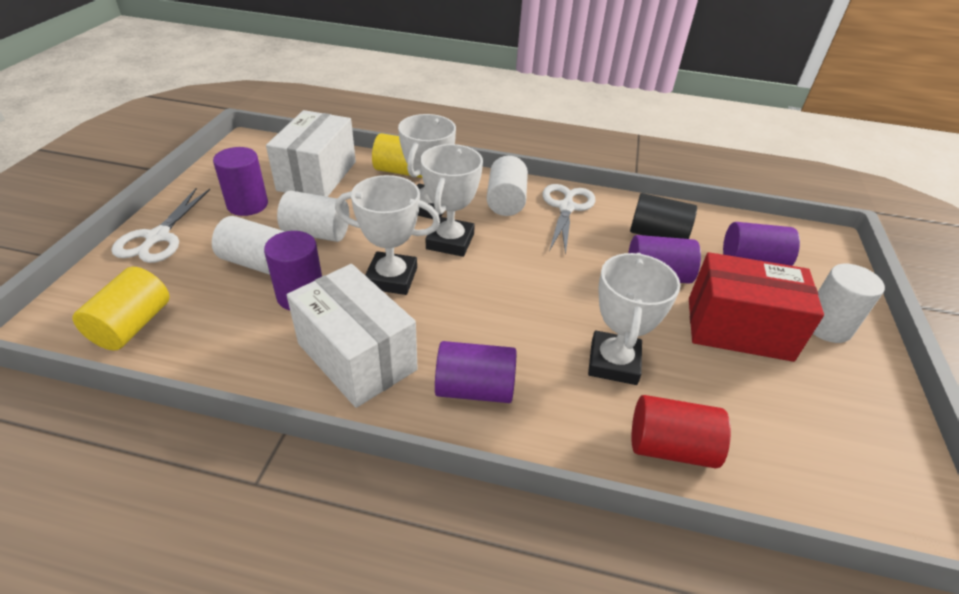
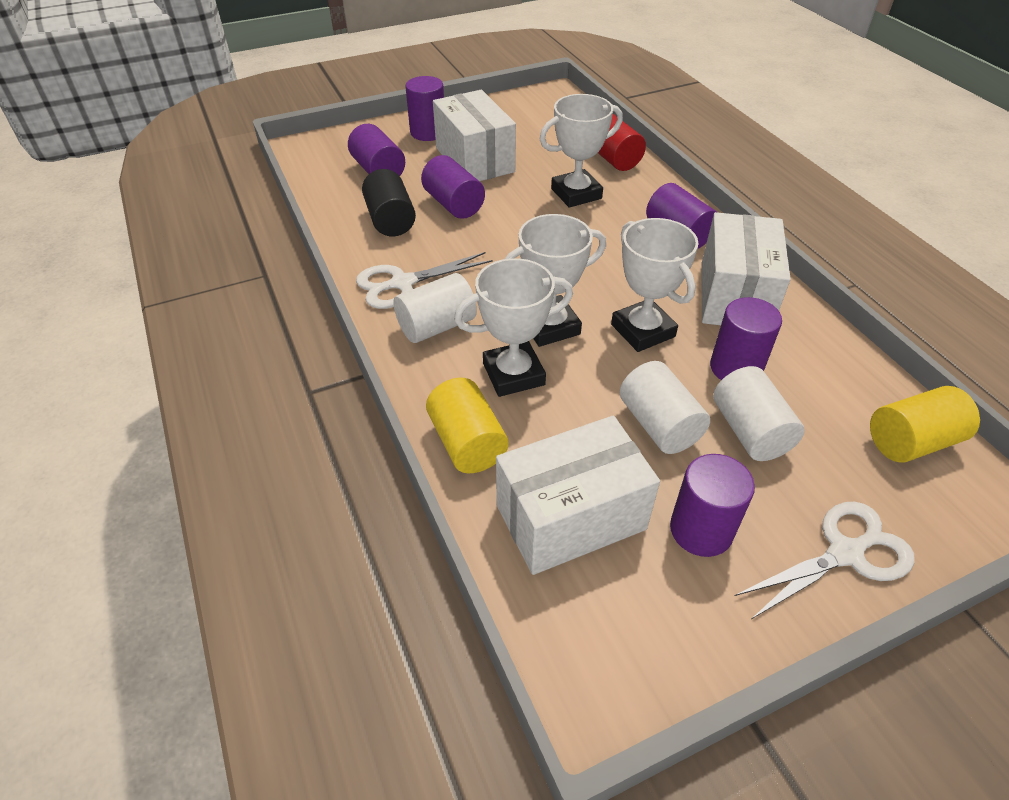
camera: 125 degrees left, 5 degrees up
(738, 329) = (474, 160): red box -> white box
(826, 326) = (428, 132): white cylinder -> purple cylinder

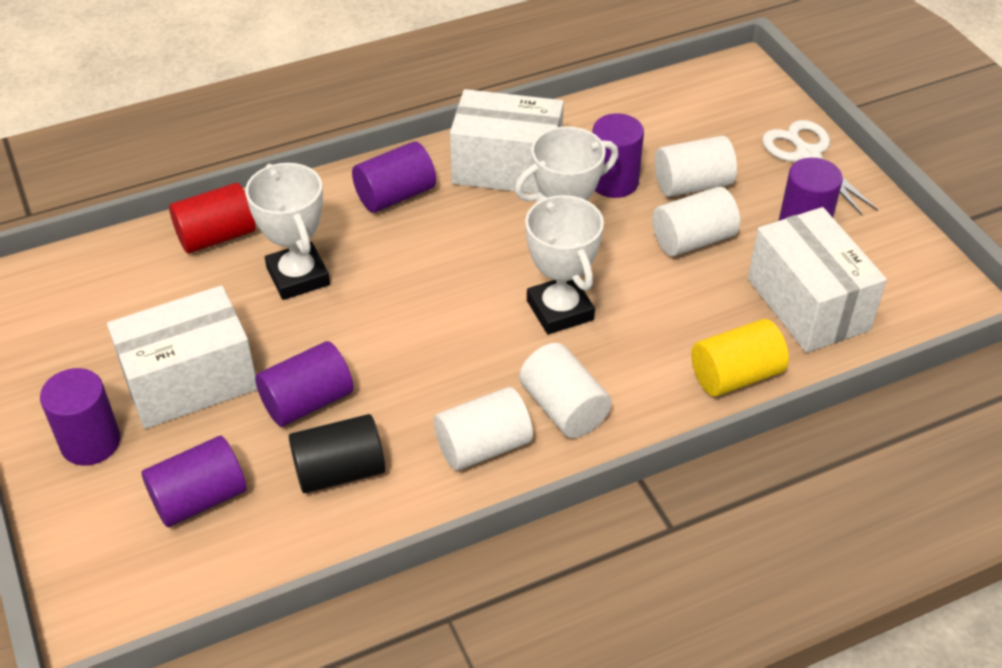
camera: 90 degrees left, 0 degrees up
(402, 283) = (483, 446): white scissors -> white cylinder
(513, 374) = (637, 340): white trophy -> none
(911, 442) = (691, 98): yellow cylinder -> none

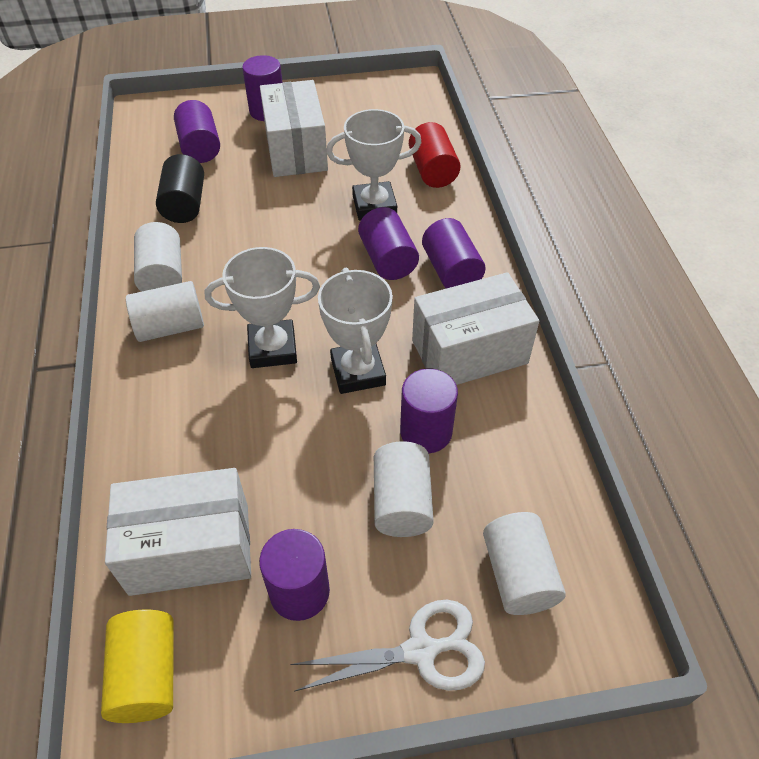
camera: 105 degrees right, 5 degrees up
(307, 402) = (251, 197): purple cylinder -> purple cylinder (387, 259)
(507, 167) = (469, 352): white box -> white box turned 45 degrees clockwise
(693, 240) = (319, 475): white cylinder -> white cylinder (518, 575)
(735, 375) = (138, 452): yellow cylinder -> yellow cylinder (147, 675)

